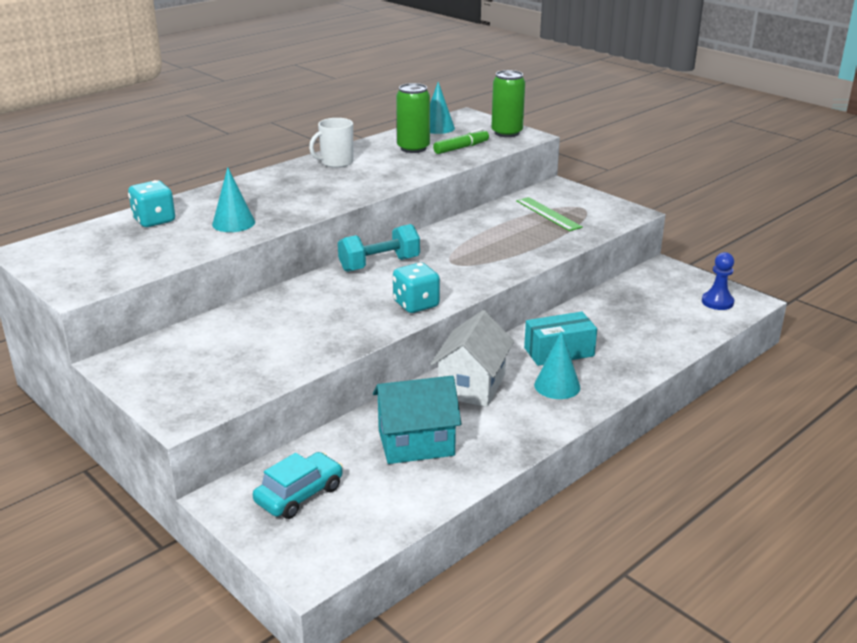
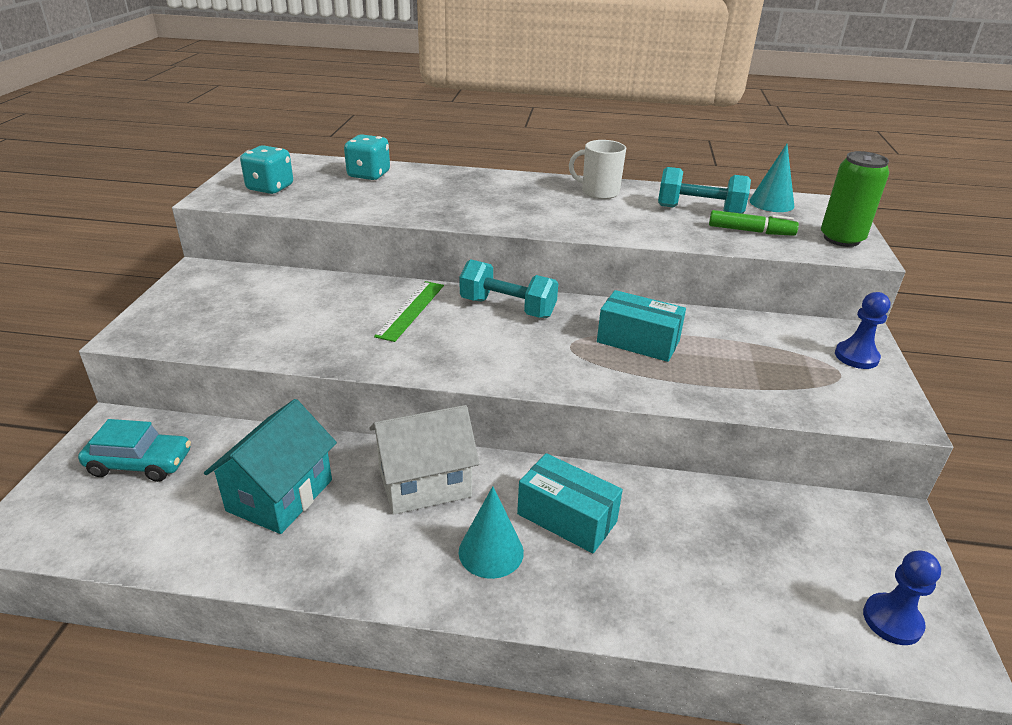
camera: 50 degrees right, 5 degrees up
(233, 223) = (406, 201): turquoise cone -> none
(413, 148) = (699, 210): green can -> turquoise dumbbell
(416, 304) = (453, 362): turquoise dice -> turquoise dice (270, 188)
(416, 443) = (280, 495): turquoise house -> turquoise house turned 75 degrees clockwise
(478, 242) = (638, 341): none -> turquoise box
(548, 214) = (780, 356): green ruler -> green ruler (411, 310)
(575, 197) = (856, 357): none -> blue pawn

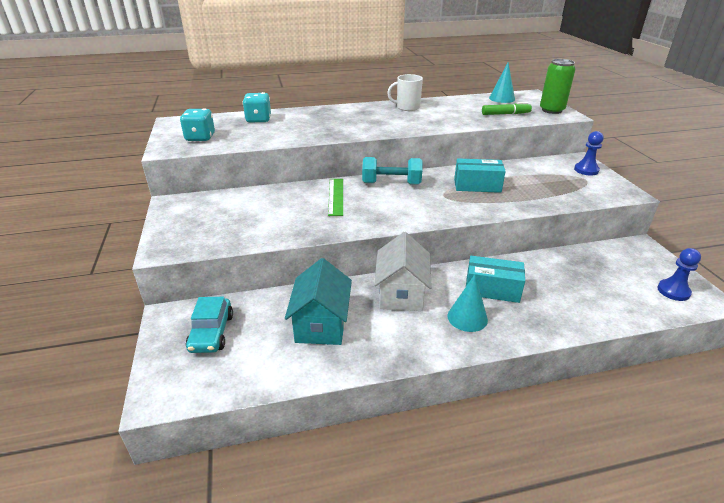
camera: 20 degrees left, 0 degrees up
(140, 463) = (211, 333): turquoise car -> turquoise car turned 105 degrees clockwise
(424, 482) = (401, 293): white house -> white house turned 45 degrees counterclockwise
(699, 210) = (470, 108): turquoise dumbbell -> none

